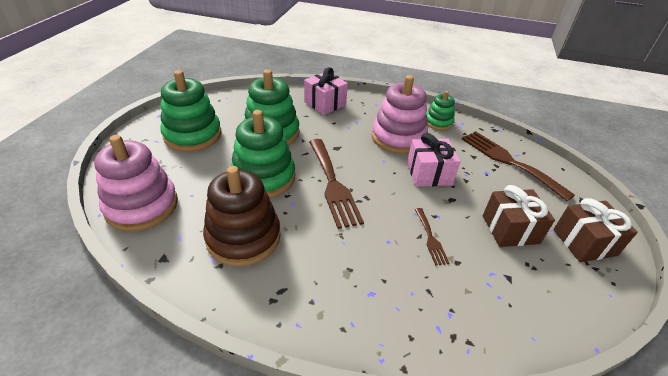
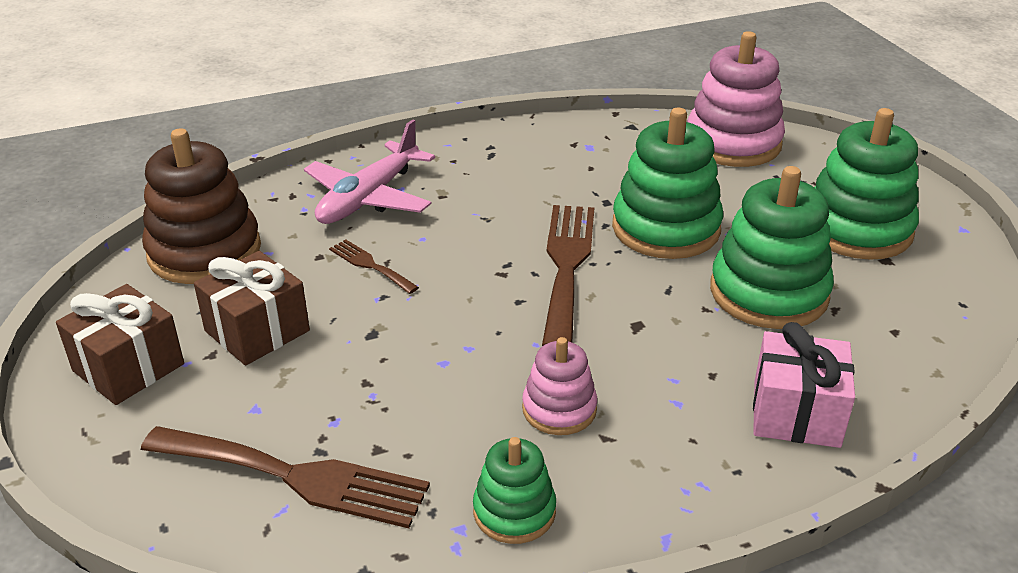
camera: 145 degrees right, 5 degrees down
(243, 237) = (587, 169): brown stacking toy -> brown stacking toy (204, 251)
(333, 184) = (567, 266): brown fork -> brown fork turned 60 degrees clockwise
(398, 138) = (559, 409): pink stacking toy -> pink stacking toy, size x0.55
(398, 297) = (368, 198): none -> pink plane
(429, 174) = (439, 359): pink gift -> none

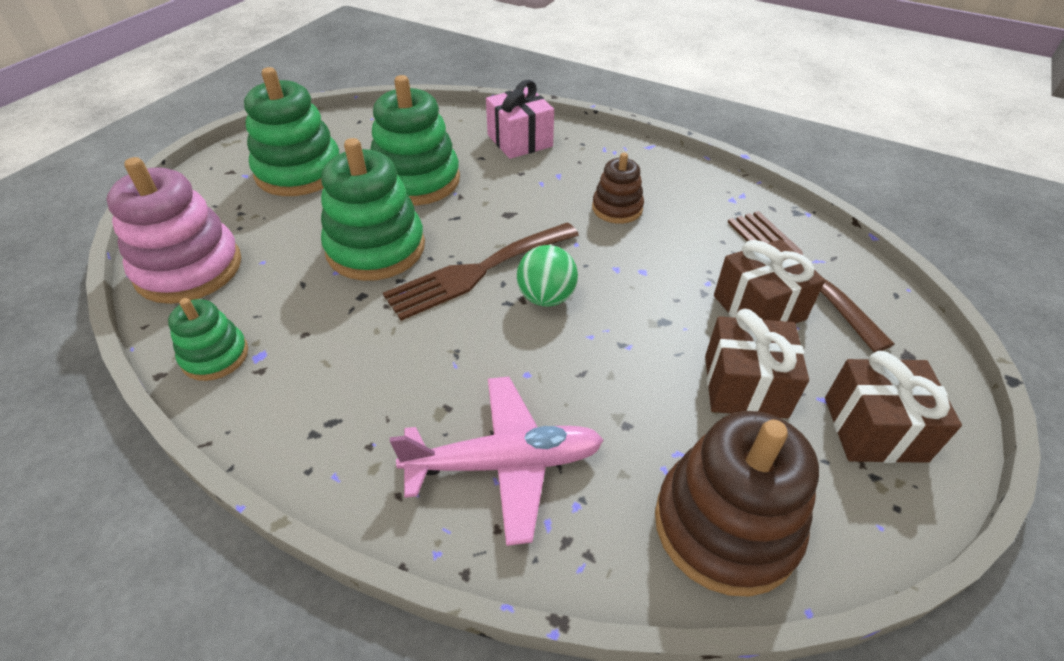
camera: 130 degrees left, 10 degrees up
(301, 404) = (759, 308): none -> brown gift
(370, 265) = (598, 380): brown fork -> none
(486, 286) = (546, 297): none -> green ball
(514, 511) = (699, 189): green stacking toy -> green stacking toy (215, 356)
(559, 409) = (617, 208): pink stacking toy -> brown stacking toy

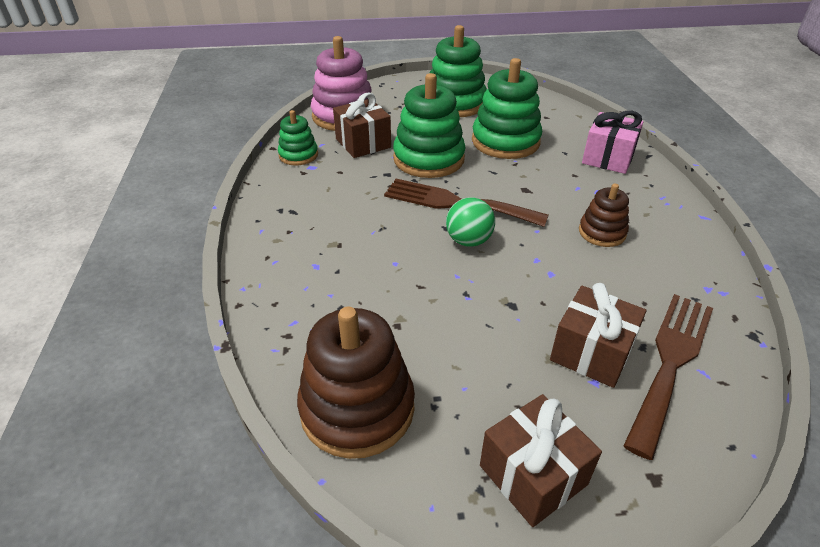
camera: 55 degrees right, 5 degrees down
(505, 463) = (320, 285): pink plane -> none
(745, 386) = (495, 374): brown gift -> brown gift (363, 143)

